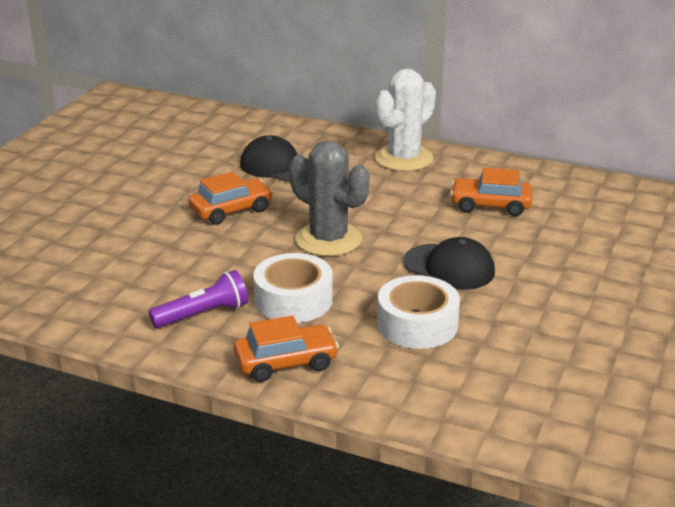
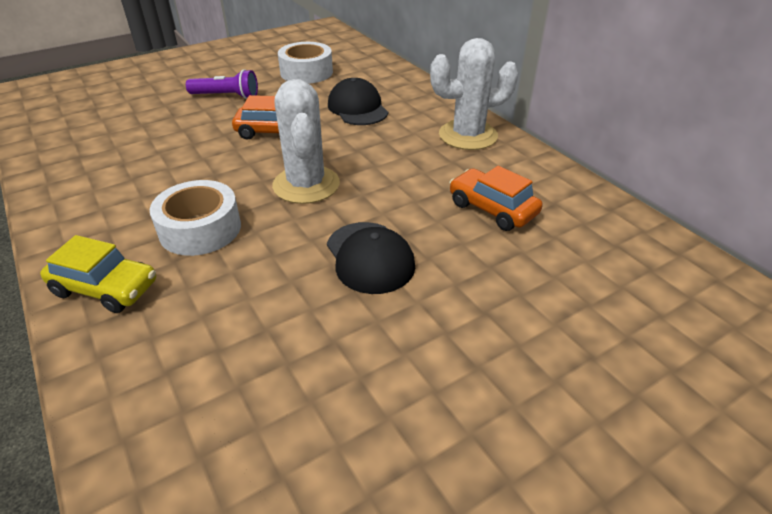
camera: 35 degrees right, 10 degrees up
(203, 314) = (123, 210): purple flashlight -> purple flashlight (226, 96)
(286, 363) = (105, 288): orange car -> yellow car
(328, 240) = (306, 185): grey cactus -> white cactus
(417, 324) = (258, 306): white tape -> white tape (306, 72)

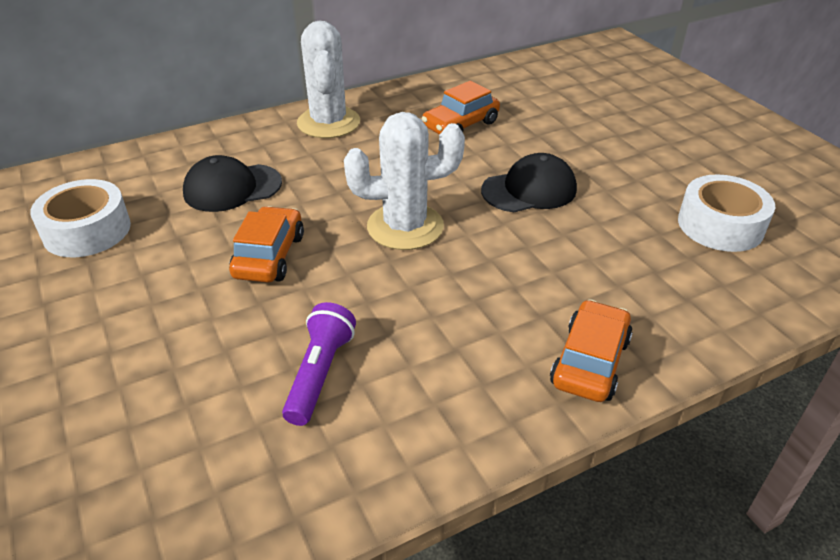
camera: 85 degrees left, 0 degrees up
(105, 288) = (590, 362): yellow car -> orange car
(200, 229) = (484, 301): white tape -> white tape (720, 225)
(226, 96) = (127, 311): purple flashlight -> purple flashlight (319, 374)

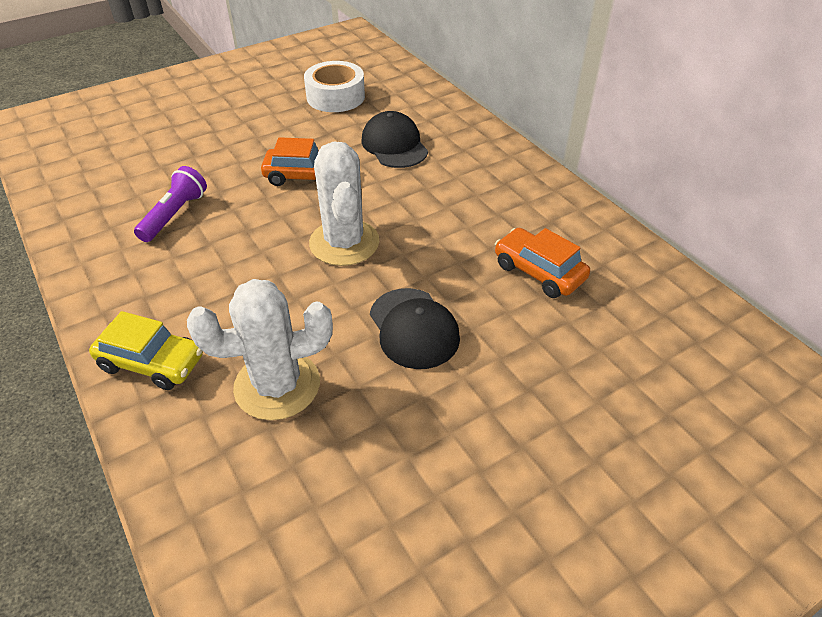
camera: 85 degrees right, 5 degrees up
(319, 374) = (174, 215): purple flashlight -> purple flashlight turned 75 degrees counterclockwise
(328, 123) = (514, 181): white cactus -> white cactus (277, 385)
(590, 362) = (152, 363): orange car -> yellow car
(720, 225) = (355, 511): white tape -> none

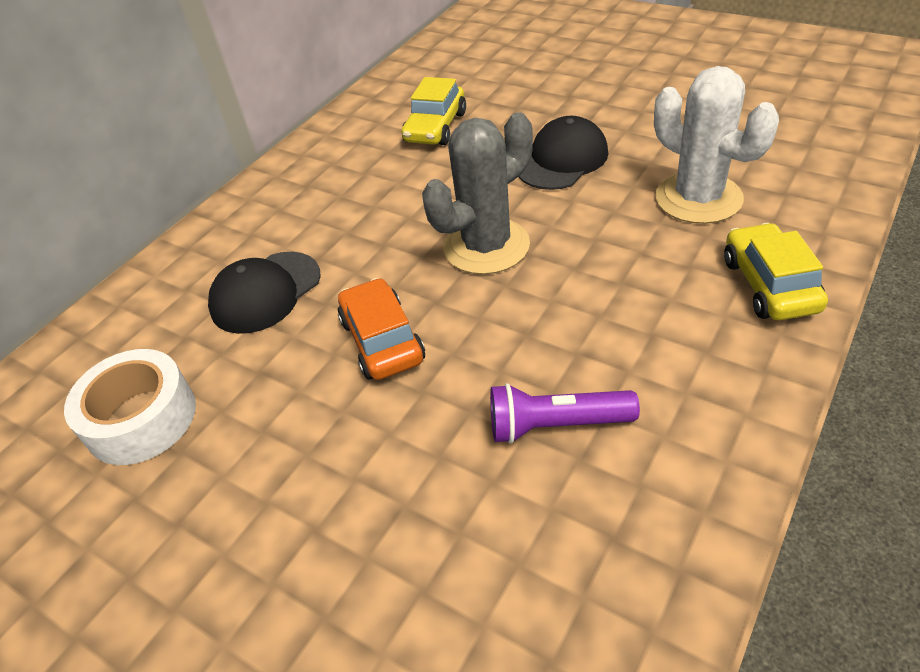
camera: 110 degrees left, 0 degrees up
(344, 243) = (486, 246): white cactus -> grey cactus
(539, 272) = (435, 127): orange car -> yellow car

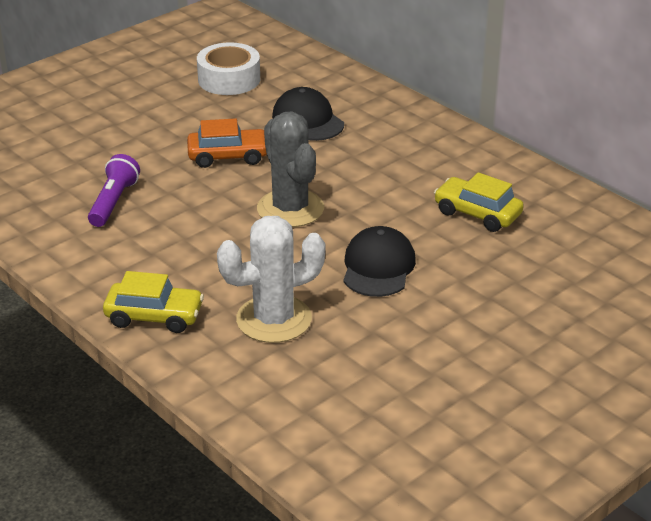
camera: 100 degrees right, 10 degrees down
(562, 160) = (378, 267): black cap -> black cap turned 135 degrees counterclockwise

